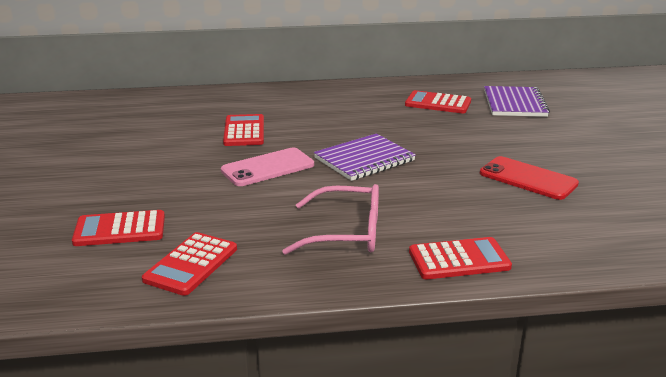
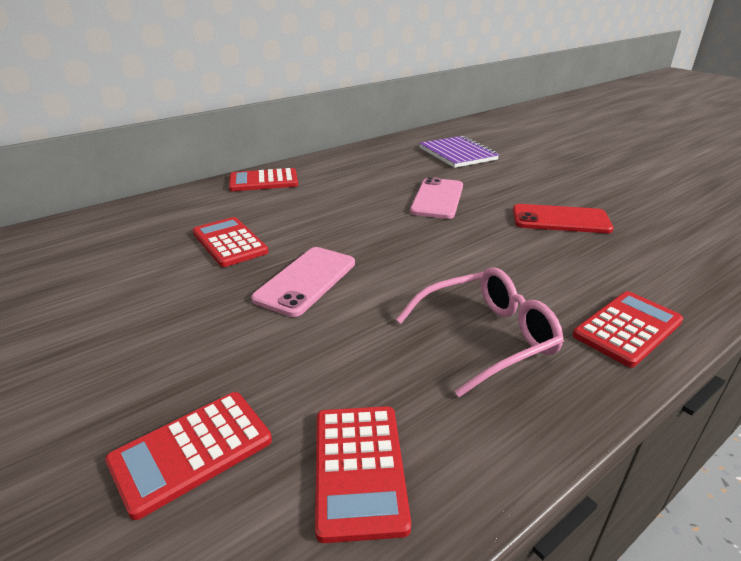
camera: 30 degrees left, 5 degrees up
(364, 159) = (398, 241): purple notebook -> none
(438, 103) = (394, 167): red calculator -> red calculator (263, 181)
(440, 137) = (437, 198): none -> pink phone

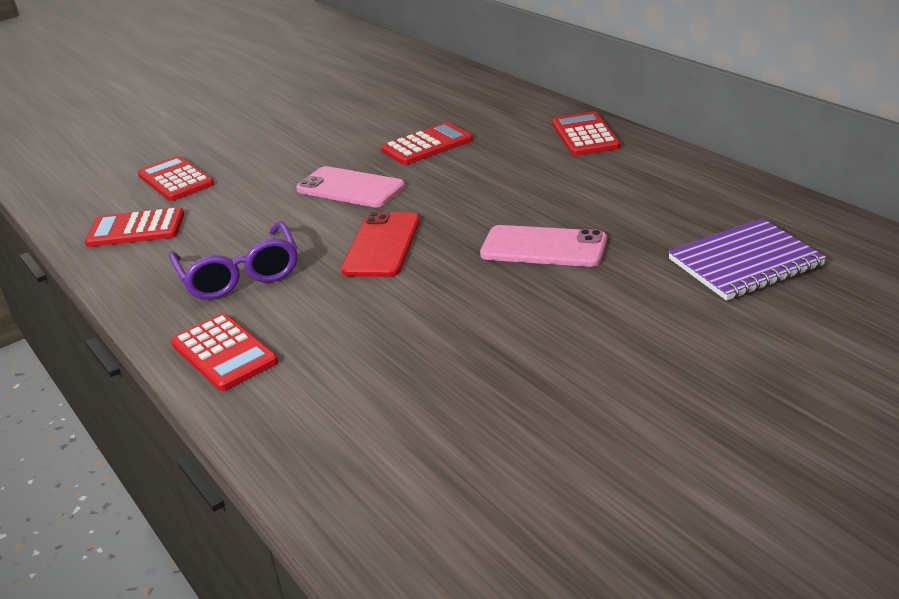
camera: 95 degrees right, 0 degrees up
(486, 337) = (239, 275): pink glasses -> purple glasses
(560, 220) = (476, 342): red phone -> red phone (382, 245)

